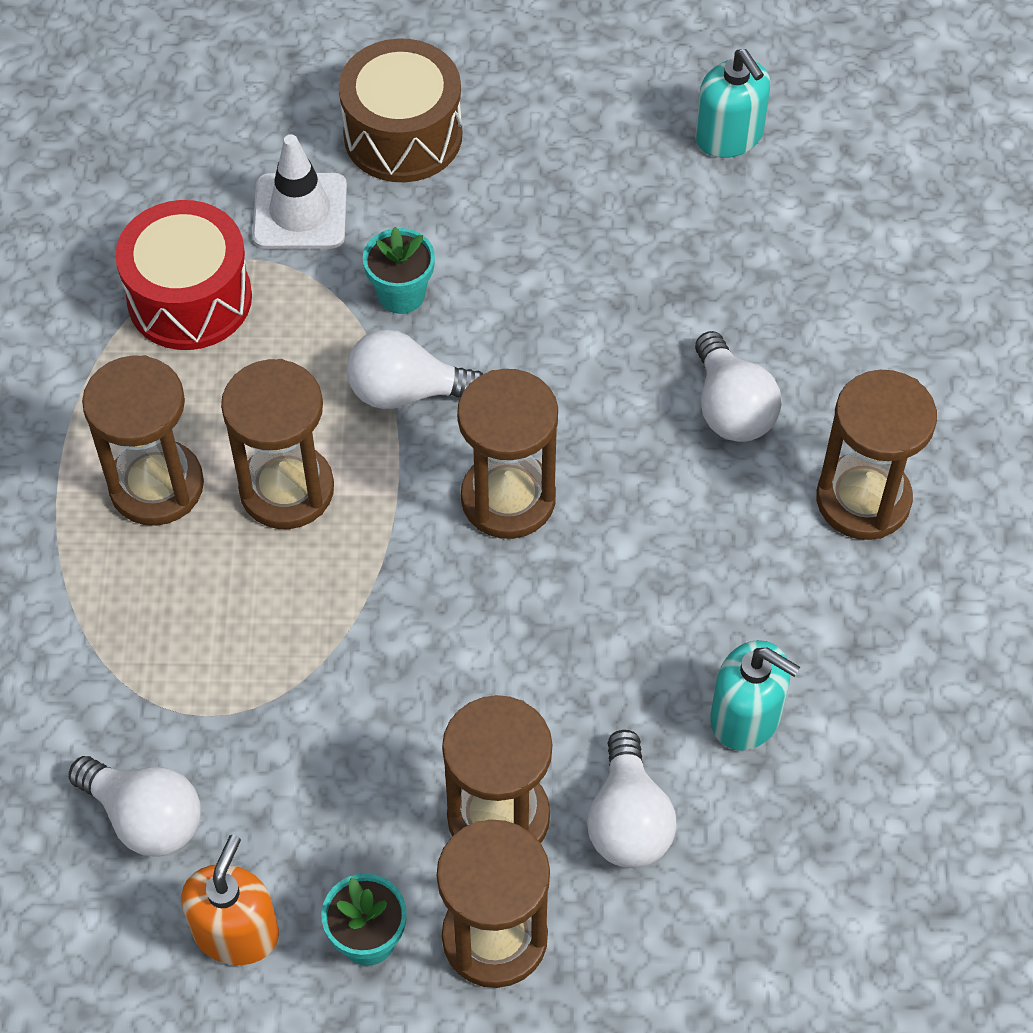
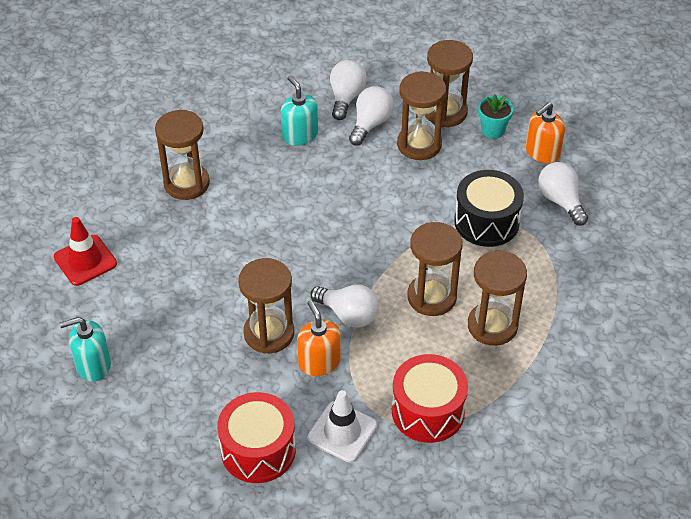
camera: 150 degrees left, 10 degrees down
(267, 694) = (486, 222): none -> black drum
(401, 294) = (319, 362): turquoise flower pot -> orange soap dispenser
(403, 135) = (258, 450): brown drum -> red drum
(508, 499) = (334, 249): brown hourglass -> brown hourglass (269, 333)
(729, 136) = (93, 365): turquoise soap dispenser -> turquoise soap dispenser turned 105 degrees counterclockwise
(731, 408) = (208, 241): white light bulb -> white light bulb (346, 97)
(894, 279) = (85, 260): none -> red traffic cone

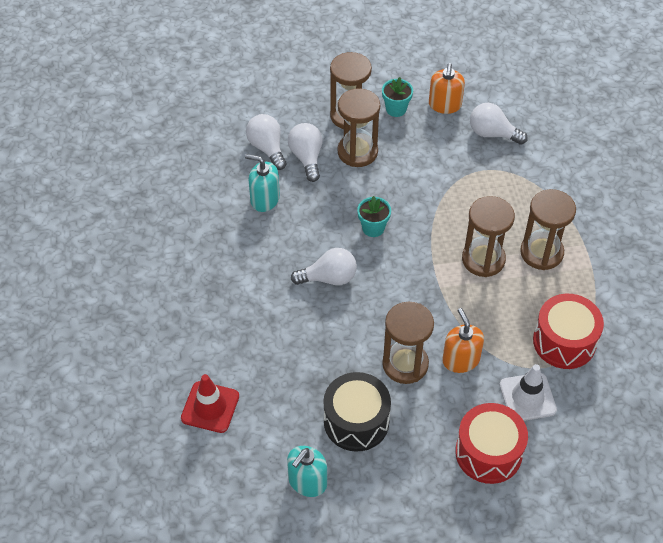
camera: 40 degrees left, 5 degrees up
(186, 183) = (221, 293): brown hourglass -> none
(319, 362) = (460, 360): orange soap dispenser -> orange soap dispenser turned 45 degrees clockwise
(348, 315) = (443, 311): white light bulb -> white light bulb (329, 278)
(364, 212) = (373, 228): none -> turquoise flower pot
(486, 222) = (461, 180): black drum -> black drum (356, 421)

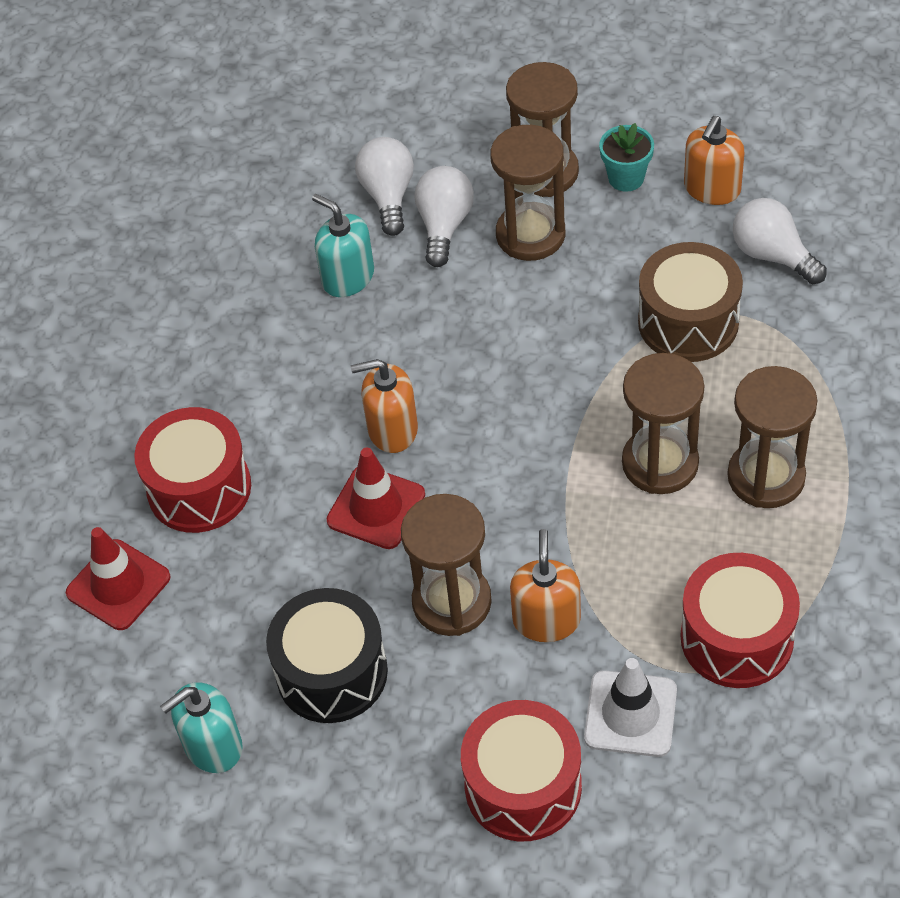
camera: 25 degrees right, 0 degrees up
(233, 339) = (199, 488): none -> red drum
(329, 278) = (392, 429): white light bulb -> orange soap dispenser
(339, 324) = (376, 507): none -> red traffic cone
(373, 228) = (500, 366): turquoise flower pot -> none
(464, 180) = (688, 322): none -> brown drum

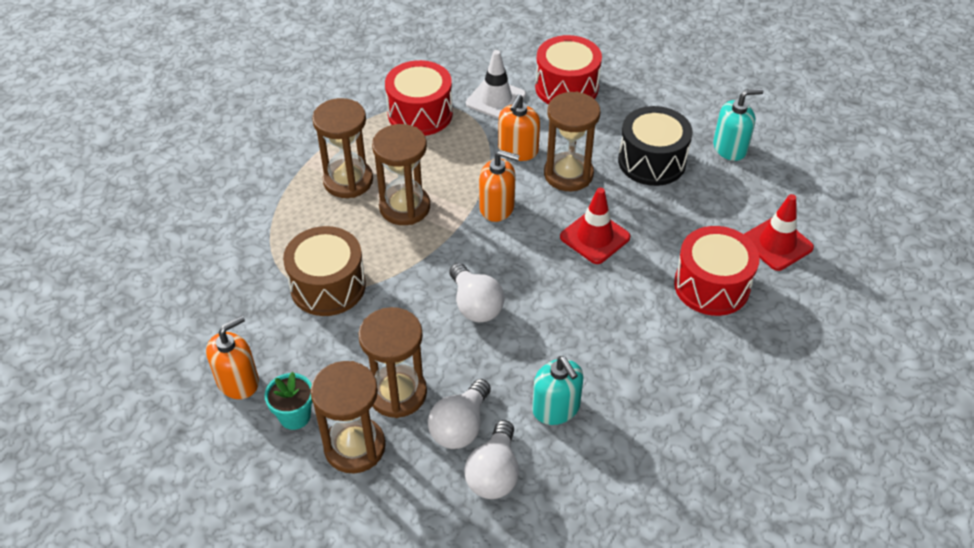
camera: 165 degrees left, 5 degrees down
(392, 429) = (565, 281): orange soap dispenser -> orange soap dispenser (497, 207)
(772, 255) = (237, 313): white light bulb -> white light bulb (475, 305)

